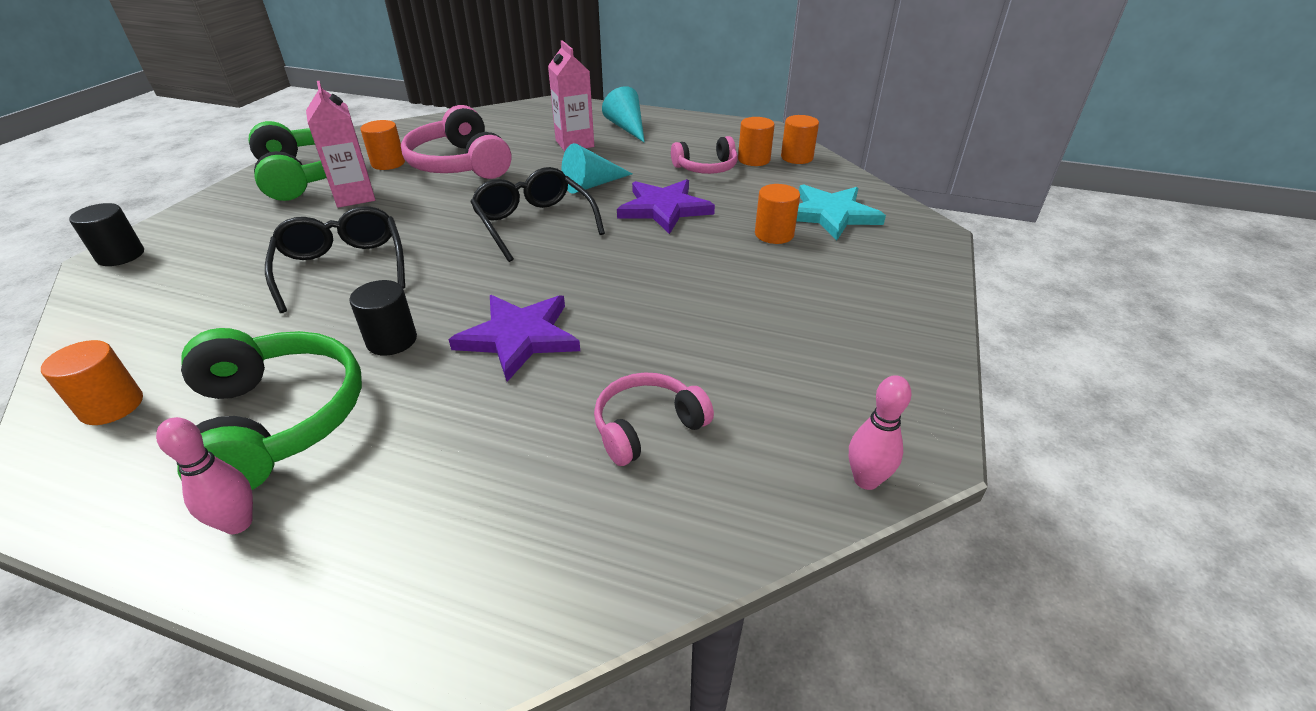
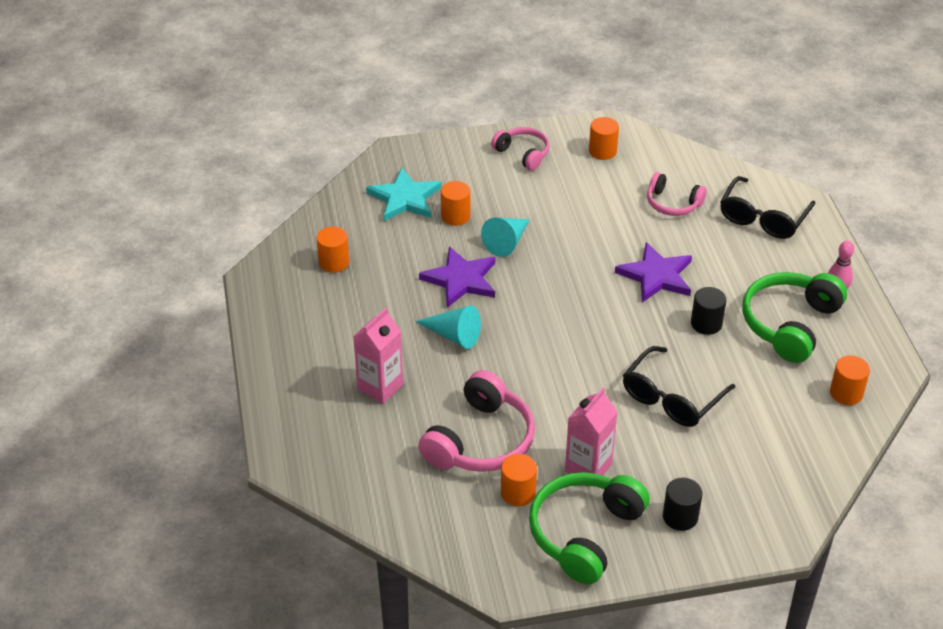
camera: 120 degrees left, 5 degrees up
(121, 256) = (773, 535): black cylinder -> black cylinder (680, 517)
(534, 223) = (537, 336): black glasses -> black glasses (763, 218)
(627, 128) = (316, 369): turquoise cone -> turquoise cone (507, 242)
(706, 168) = (371, 283): pink headphones -> pink headphones (523, 153)
(797, 157) = (311, 240): orange cylinder -> orange cylinder (602, 151)
(866, 480) = (642, 136): pink bowling pin -> none

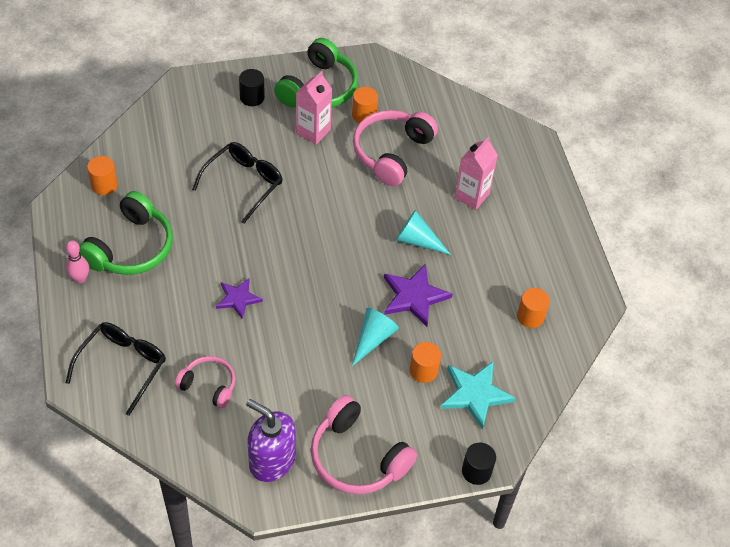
camera: 175 degrees right, 10 degrees up
(523, 153) = (357, 457): pink headphones -> pink headphones, size x1.70
(602, 151) = (271, 460): orange cylinder -> purple soap dispenser
(656, 276) = (238, 298): purple star -> purple star, size x0.65
(706, 324) = (203, 249): black cylinder -> black cylinder (476, 471)

